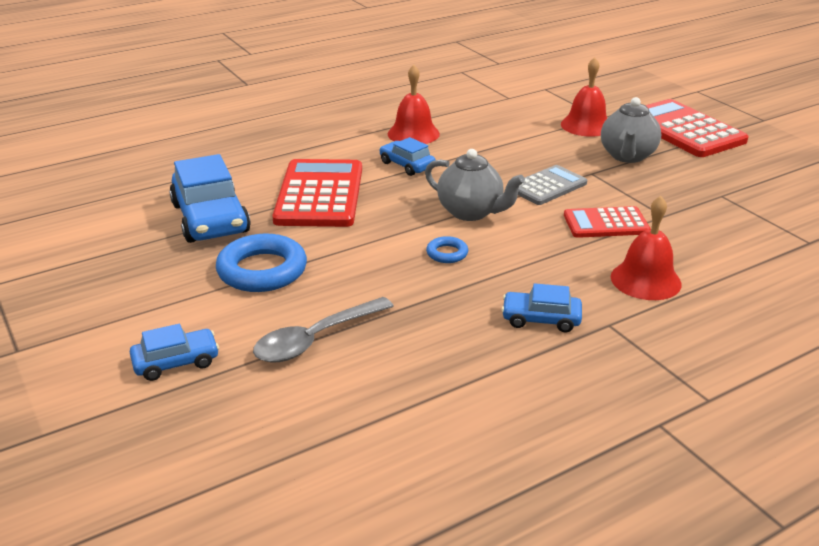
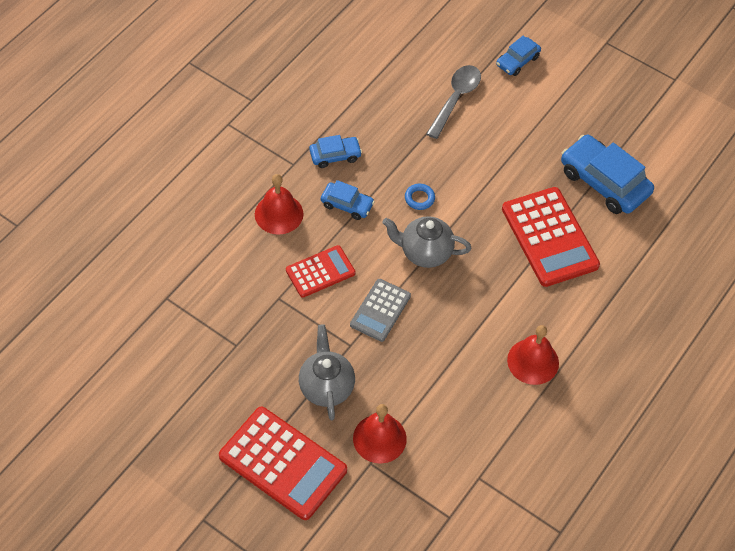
camera: 155 degrees right, 25 degrees up
(262, 270) = (527, 143): blue ring -> none
(407, 165) = (508, 304): blue car -> blue car (347, 205)

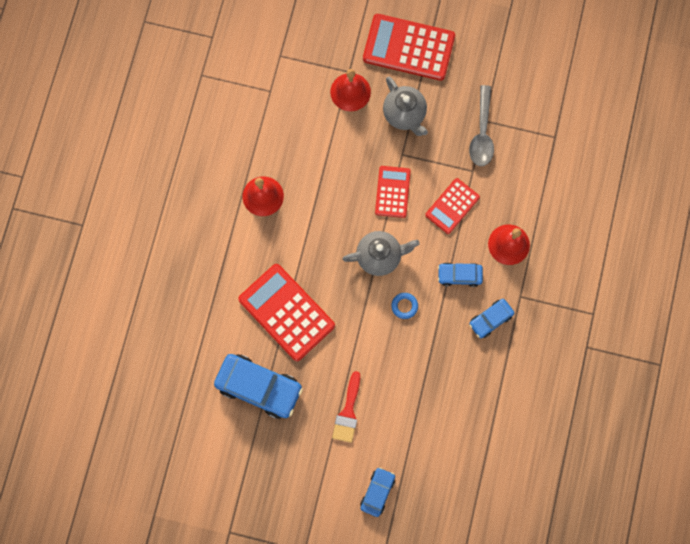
camera: 160 degrees right, 20 degrees up
(380, 310) = (392, 192): grey calculator -> red calculator
(456, 99) = (415, 424): grey spoon -> grey spoon (482, 133)
(519, 130) = (348, 412): none -> red brush

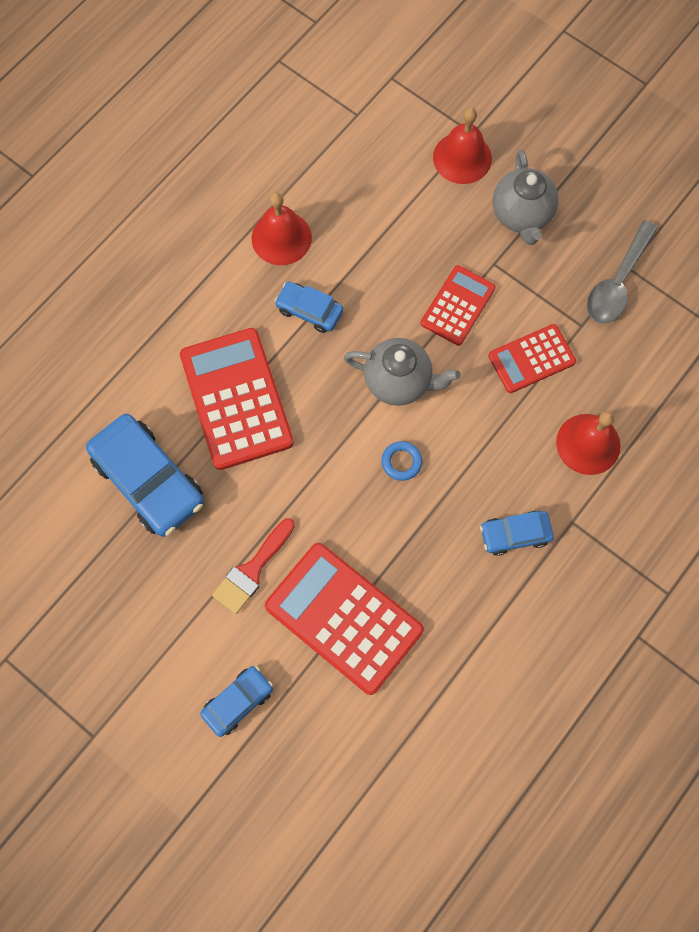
camera: 25 degrees right, 5 degrees down
(408, 47) = (567, 135): red calculator -> red calculator (344, 618)
(459, 275) = (498, 455): blue car -> blue car (309, 310)

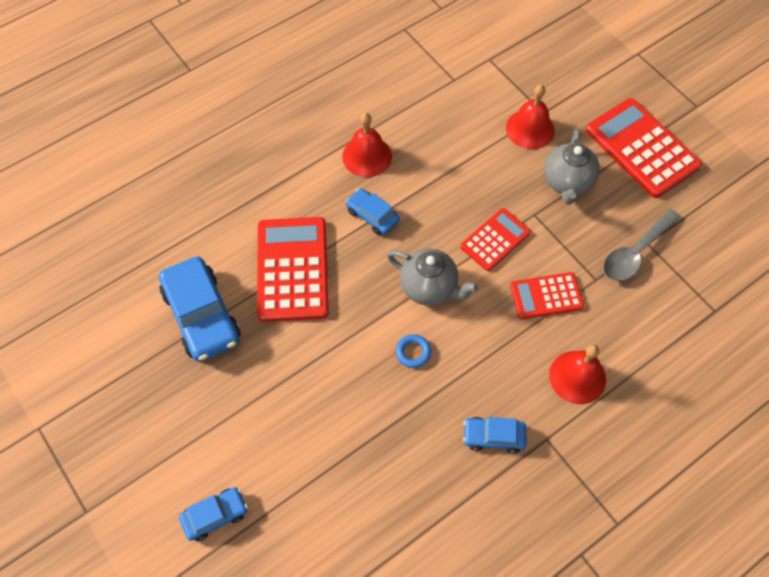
camera: 15 degrees right, 10 degrees down
(252, 570) = (262, 409): red brush -> none
(344, 618) = (326, 468): red calculator -> red calculator (642, 148)

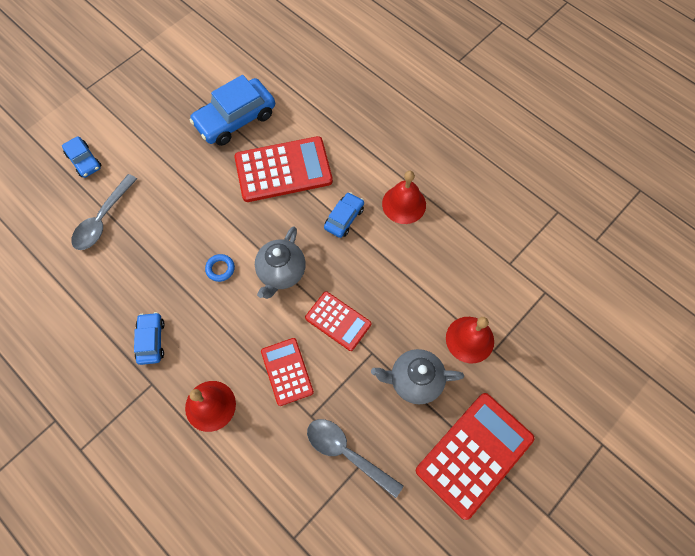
camera: 80 degrees right, 5 degrees up
(316, 491) = (103, 219): none -> grey spoon

